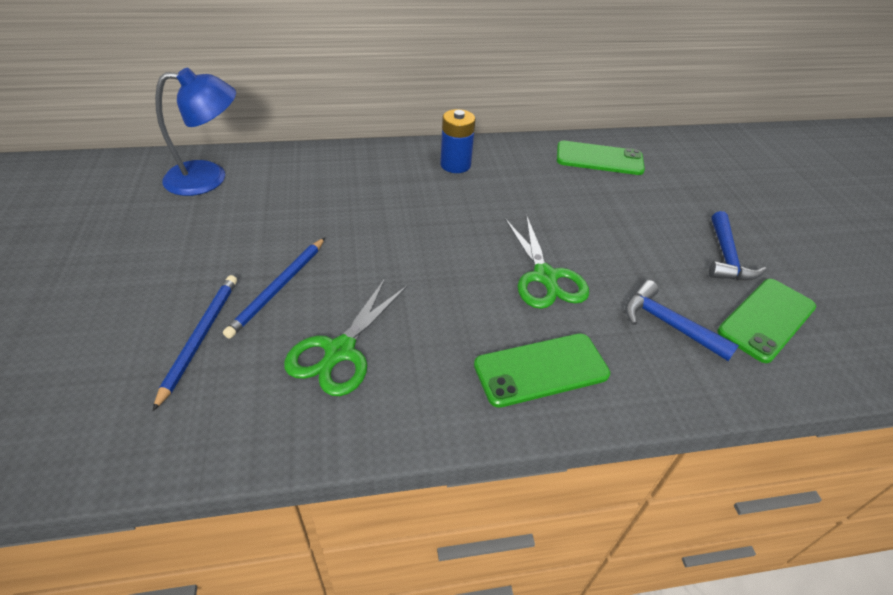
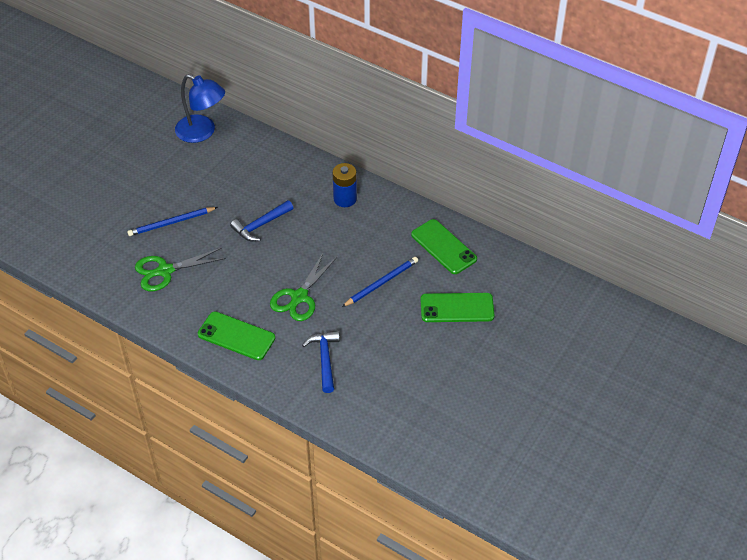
camera: 45 degrees right, 5 degrees up
(200, 338) = (118, 228): blue pencil -> blue pencil (381, 283)
(726, 257) = (416, 352): blue hammer -> blue hammer (260, 225)
(766, 319) = (379, 392): green phone -> green phone (457, 308)

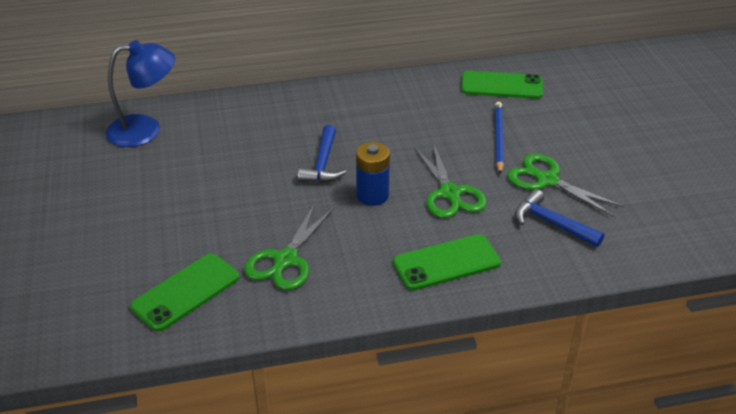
camera: 45 degrees left, 10 degrees down
(171, 223) = (228, 217): blue pencil -> none
(345, 199) = (367, 101): blue battery -> blue battery (372, 195)
(365, 332) = (547, 180): none -> green scissors
(457, 308) = (582, 117): green phone -> green phone (186, 292)

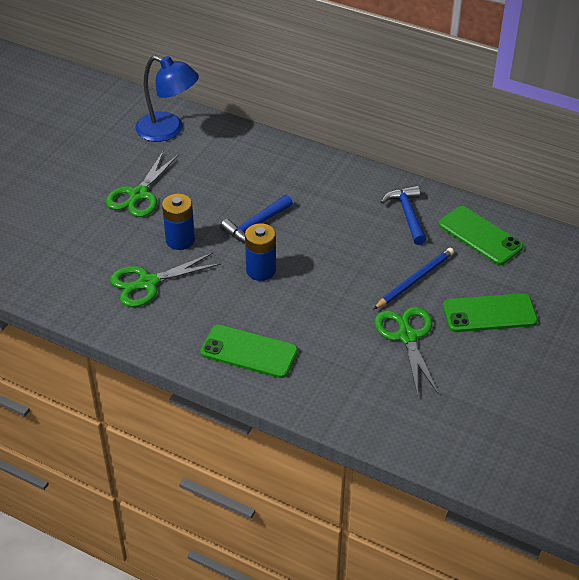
camera: 40 degrees right, 5 degrees up
(186, 292) = (65, 267): green phone -> green phone (489, 313)
(270, 209) = (180, 240): none -> blue battery
(450, 193) = (318, 302): green scissors -> green scissors (139, 194)
(551, 223) = (364, 371): blue hammer -> blue hammer (407, 214)

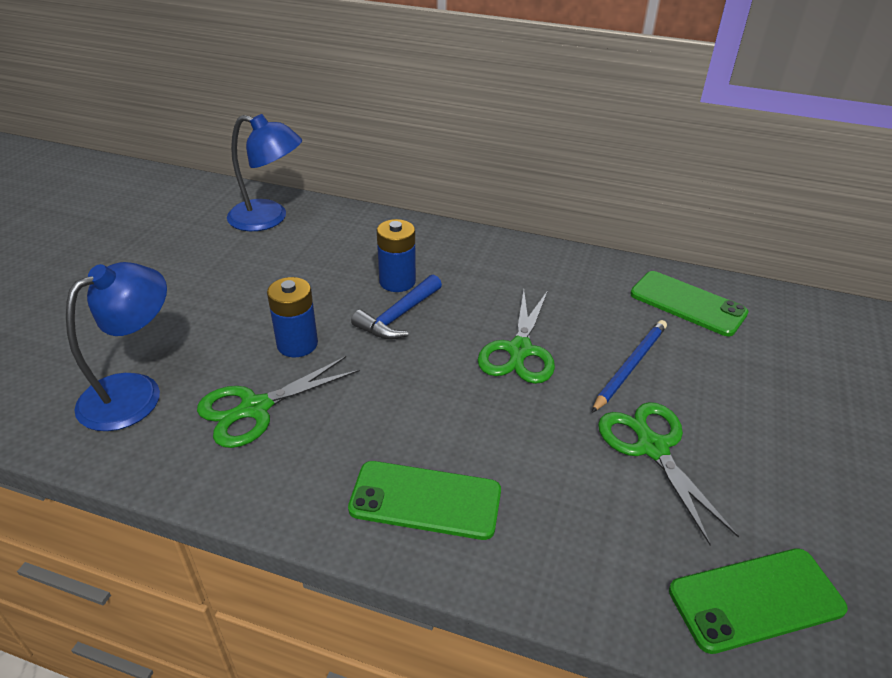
camera: 10 degrees left, 5 degrees down
(69, 264) = (135, 392): none -> blue lamp
(139, 194) = (235, 292): green scissors -> green scissors (519, 350)
(261, 270) = (417, 374): blue battery -> blue battery (397, 281)
(407, 214) = (588, 287): blue hammer -> none
(489, 313) = (748, 401): green phone -> green phone (755, 599)

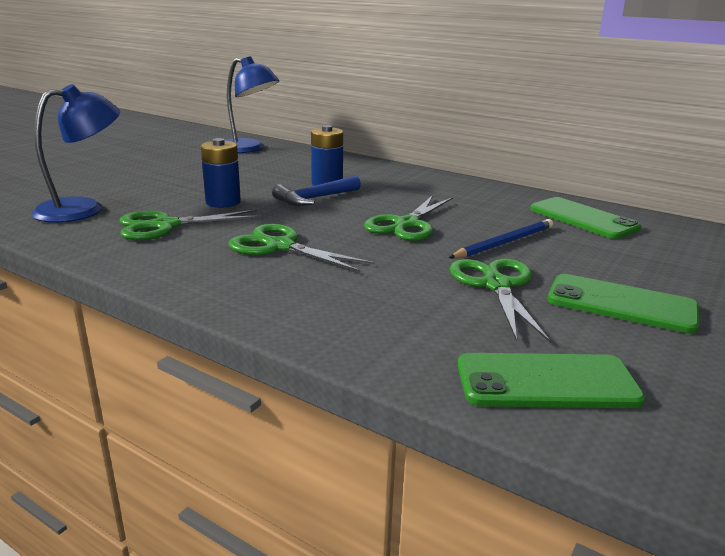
camera: 15 degrees right, 15 degrees down
(406, 424) = (280, 247): none -> green scissors
(425, 500) = (266, 284): green phone -> green phone (621, 304)

